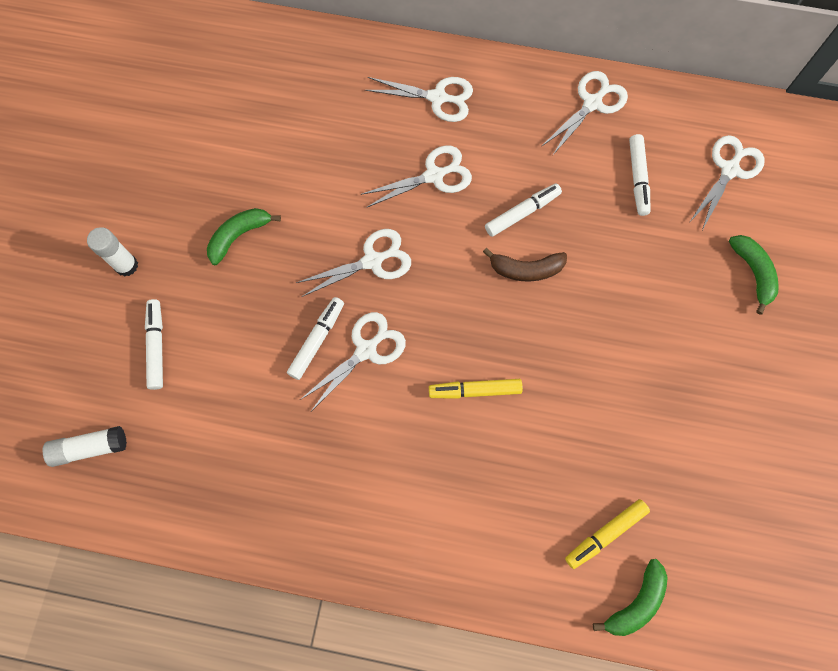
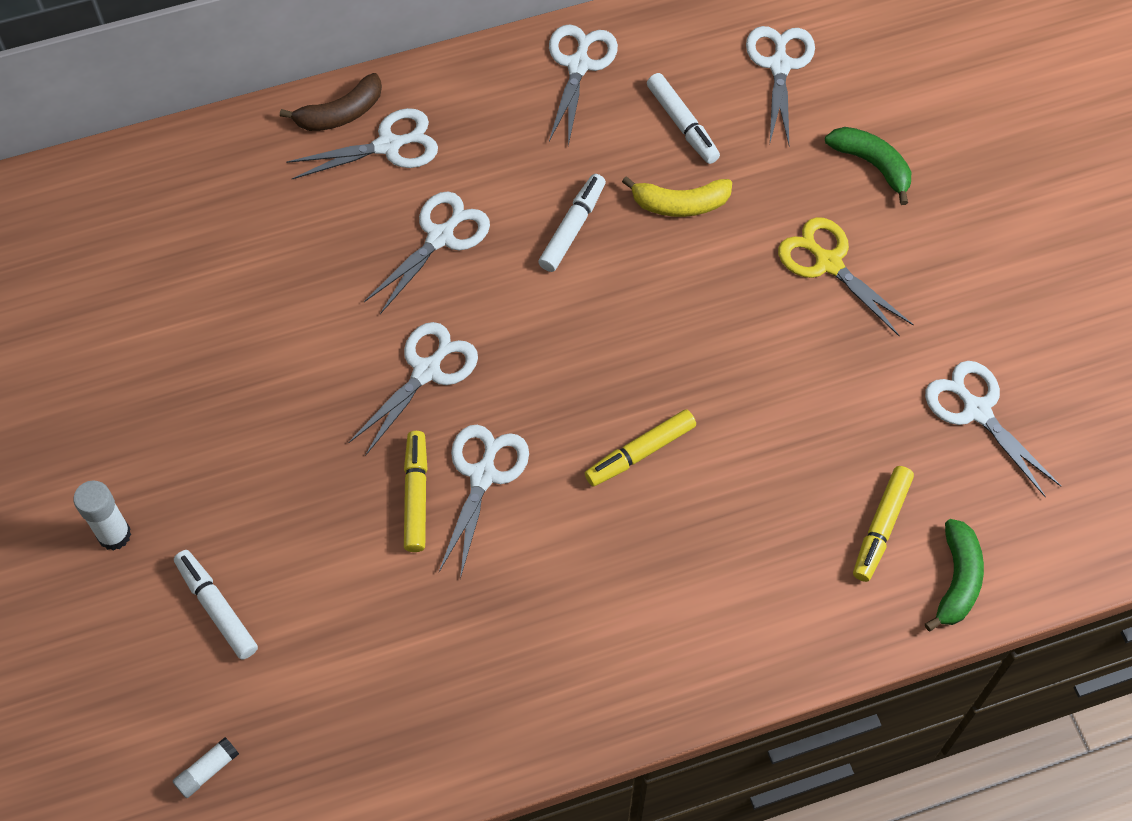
camera: 30 degrees left, 10 degrees down
(90, 448) = (207, 770): white glue stick -> white glue stick, size x0.64
(239, 236) = (240, 426): green banana -> none
(317, 340) = (416, 495): white marker -> yellow marker
(526, 269) = (616, 288): brown banana -> brown banana (340, 113)
(603, 233) = (680, 204): none -> yellow banana
(680, 327) = (828, 263): none -> yellow scissors
(722, 488) = (976, 410): none -> white scissors

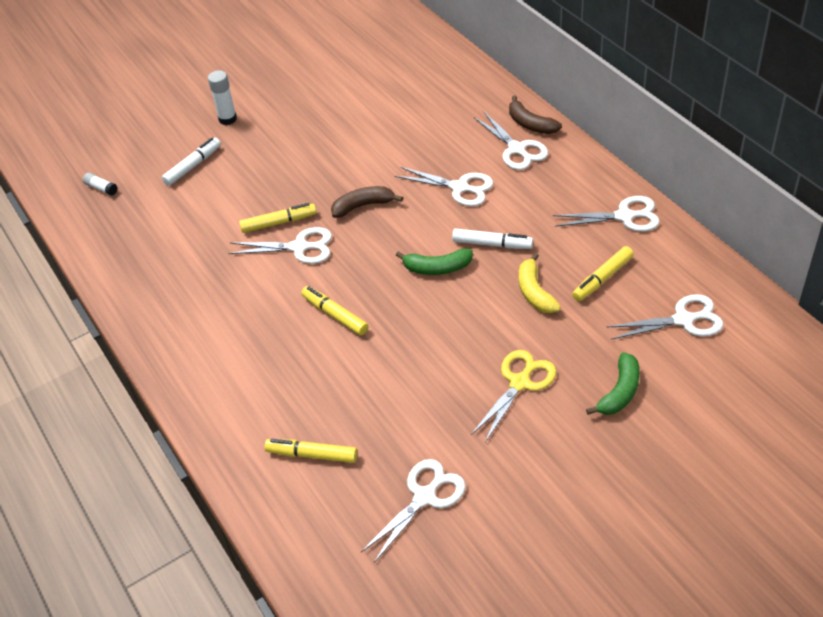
camera: 80 degrees right, 15 degrees down
(427, 371) = (363, 206): white scissors -> brown banana
(682, 124) = (602, 278): white marker -> yellow marker
(957, 580) = (280, 508): green banana -> green banana (437, 268)

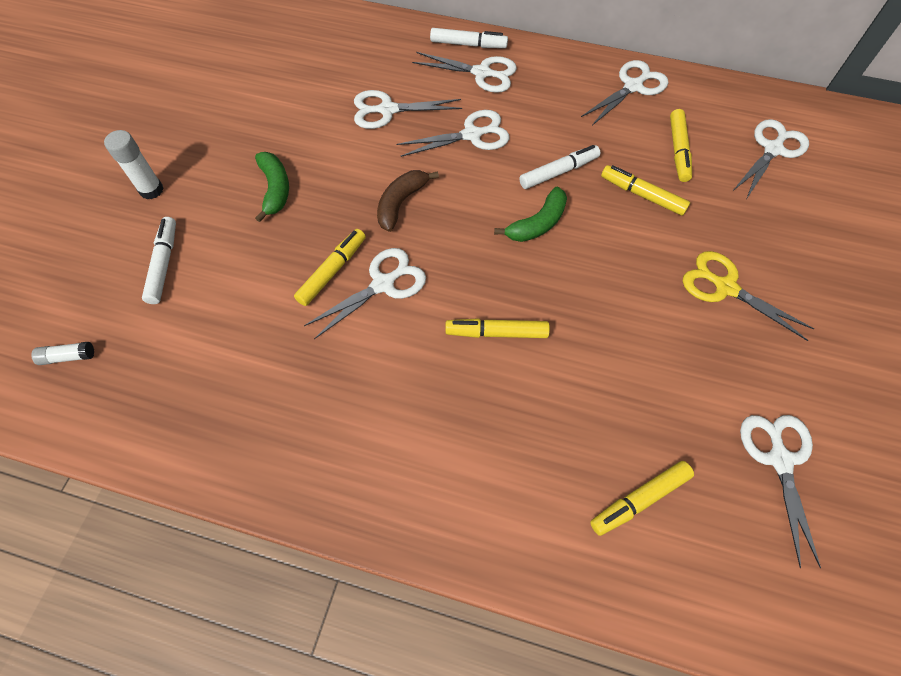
camera: 45 degrees left, 15 degrees up
(420, 142) = (387, 110): none -> white scissors
(520, 383) = (725, 287): yellow scissors -> yellow scissors turned 45 degrees counterclockwise
(530, 124) = (468, 44): brown banana -> white marker
(535, 292) = (642, 195): yellow banana -> yellow marker
(619, 392) = (802, 242): green banana -> green banana (275, 189)

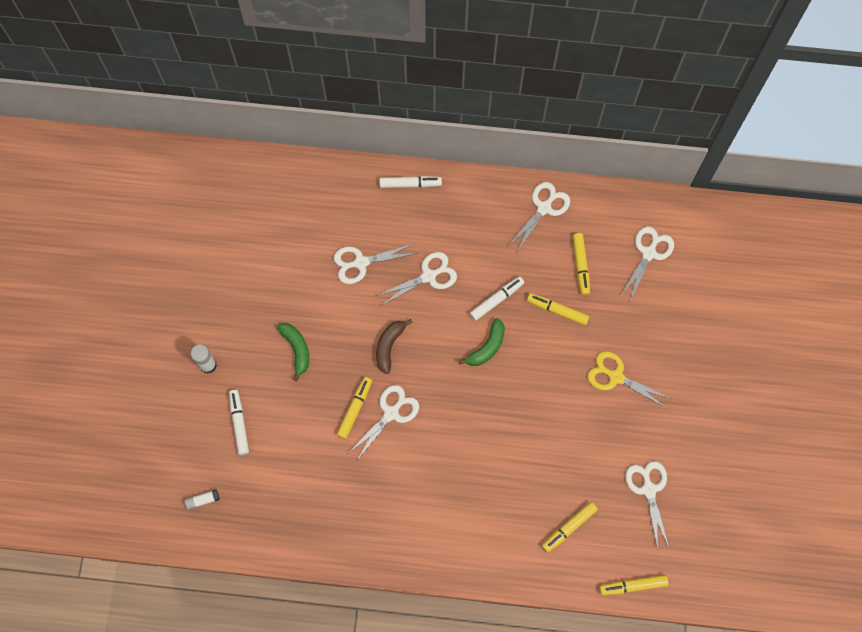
camera: 10 degrees left, 10 degrees up
(482, 73) = (426, 213): white scissors -> none
(496, 332) = (471, 436): yellow marker -> yellow marker (633, 585)

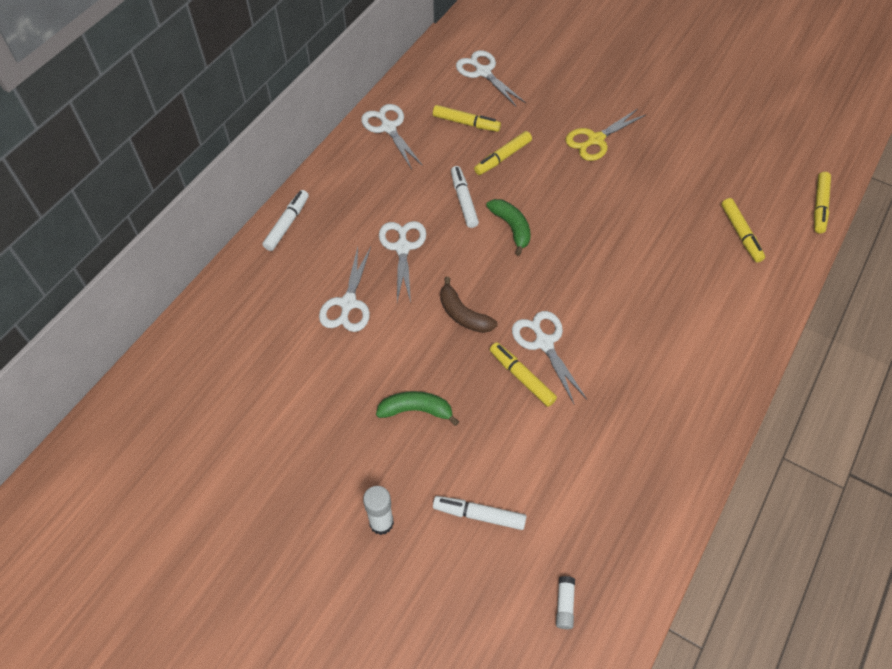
camera: 65 degrees left, 15 degrees down
(648, 489) = (723, 158): white scissors -> none

